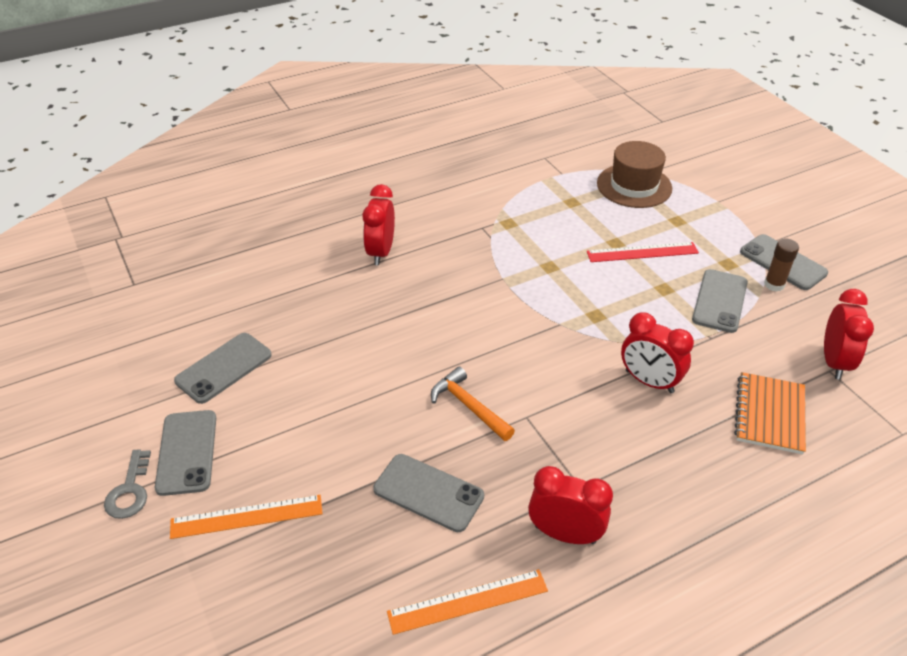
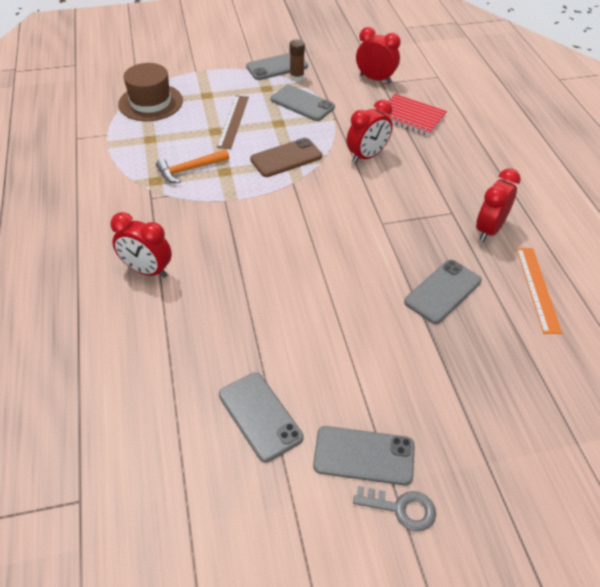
camera: 75 degrees left, 5 degrees up
(247, 516) = (447, 413): orange ruler -> none
(469, 406) = (363, 251): orange hammer -> orange hammer (190, 169)
(601, 309) = (286, 158): none -> brown phone
(642, 252) = (233, 121): red ruler -> brown ruler
(769, 414) = (410, 117): orange notebook -> red notebook

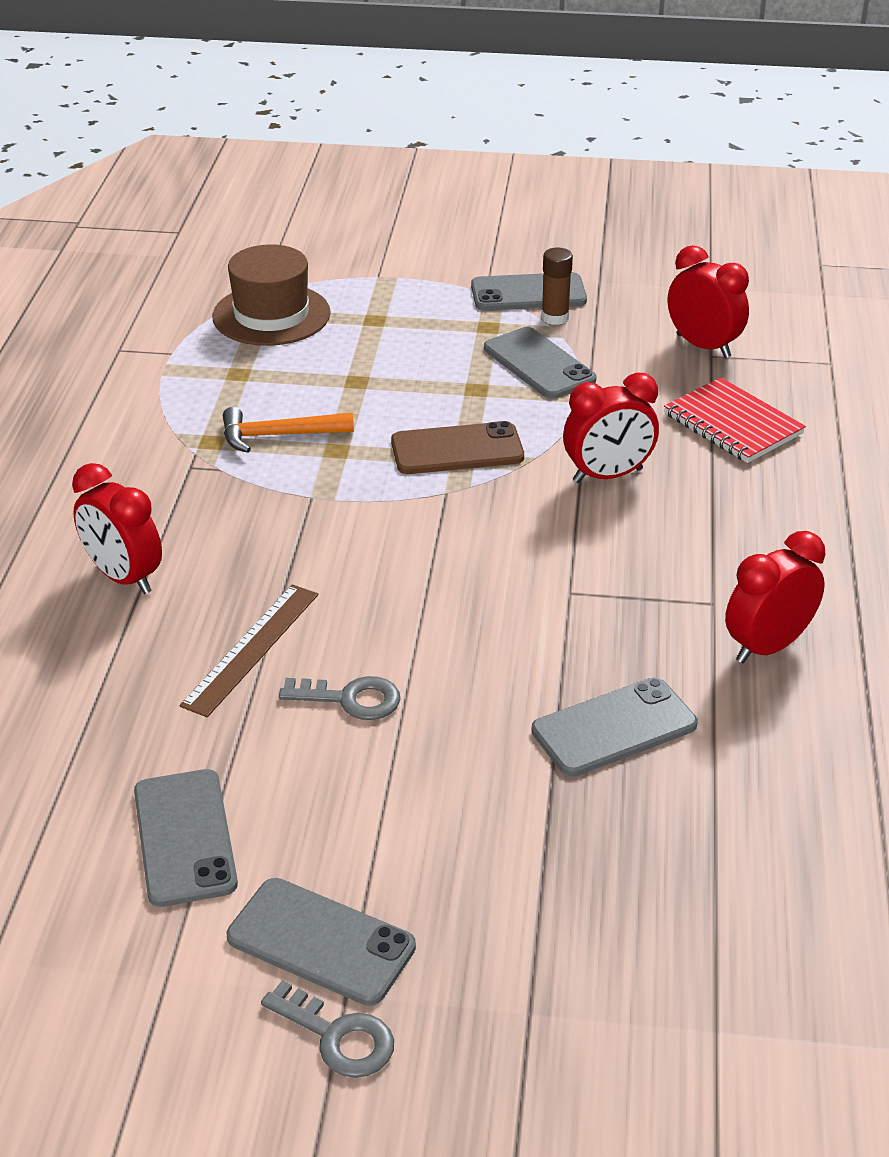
camera: 20 degrees right, 10 degrees down
(233, 121) = (397, 372): brown ruler -> brown ruler (251, 648)
(305, 310) = (350, 699): none -> grey key
(537, 289) = (799, 766): orange ruler -> none

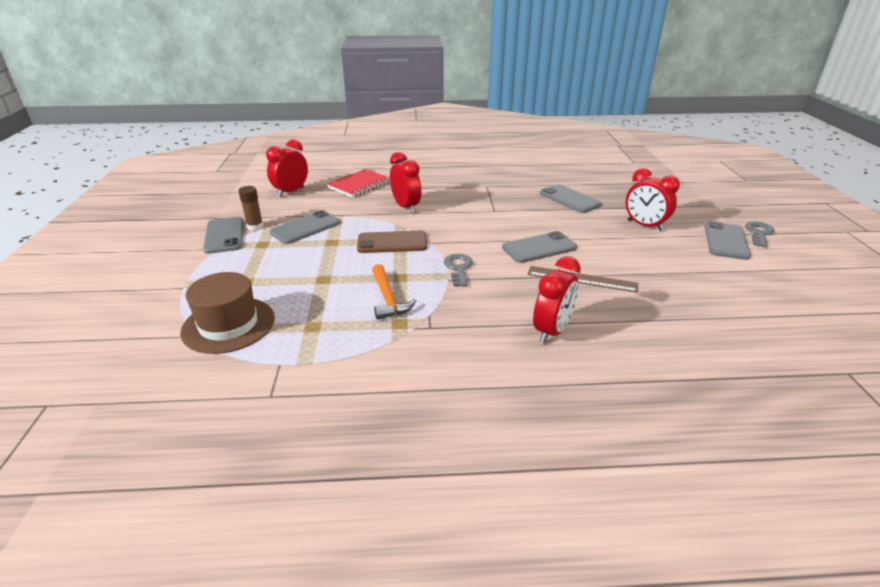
camera: 100 degrees left, 5 degrees down
(184, 837) = (711, 277): grey phone -> grey phone (539, 248)
(350, 699) = (596, 250): grey key -> grey key (458, 268)
(457, 450) = (392, 242): brown phone -> brown phone turned 75 degrees counterclockwise
(767, 647) = (507, 177): red clock -> red clock (644, 225)

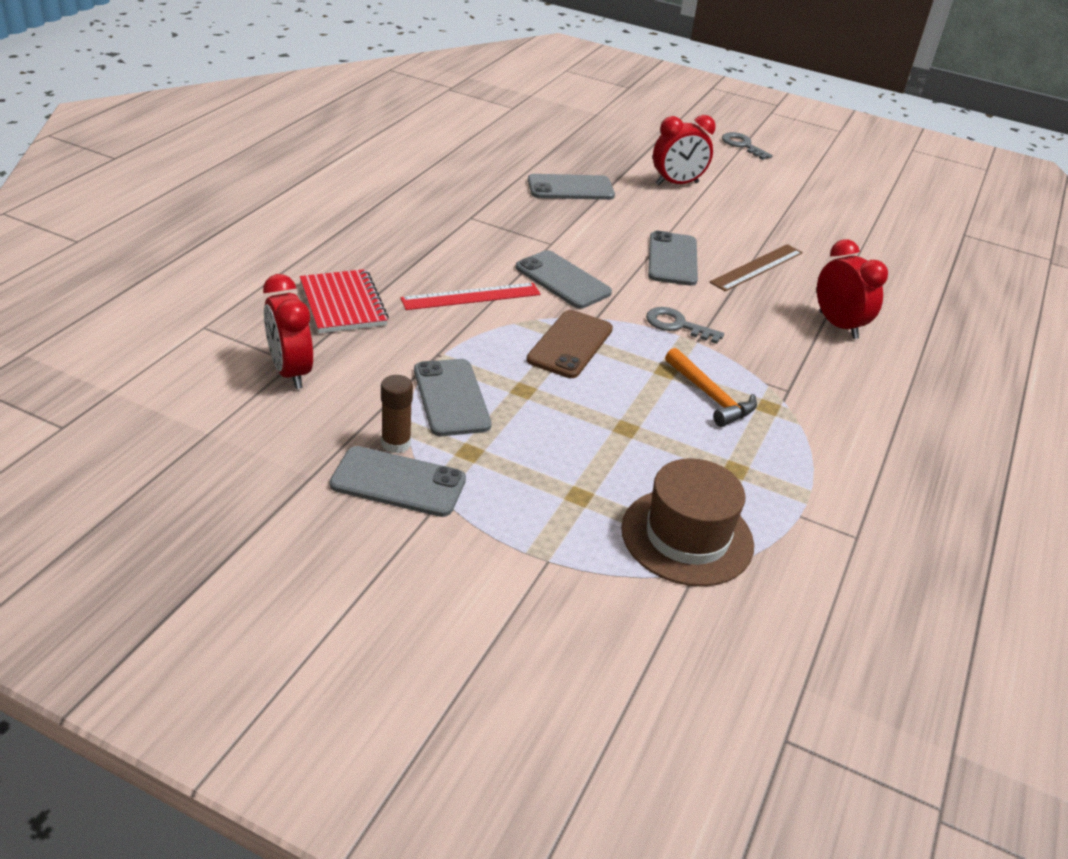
camera: 65 degrees left, 5 degrees up
(388, 299) = (710, 396): orange hammer -> orange hammer turned 45 degrees clockwise
(406, 207) = (471, 296): red clock -> red ruler
(726, 241) = (743, 166): grey phone -> grey phone (563, 280)

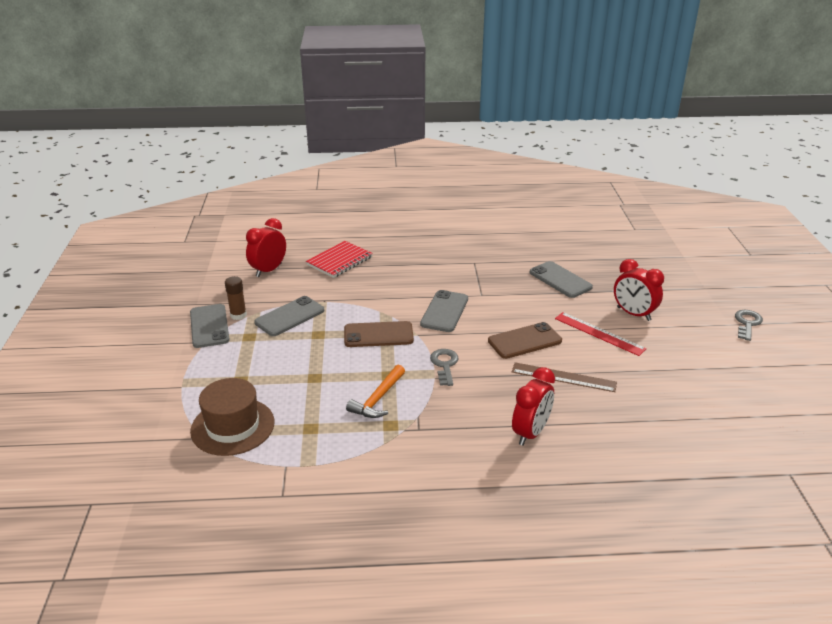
camera: 65 degrees right, 5 degrees down
(471, 296) = (390, 290): red ruler -> red ruler (599, 333)
(672, 259) = (524, 341): grey phone -> brown phone

